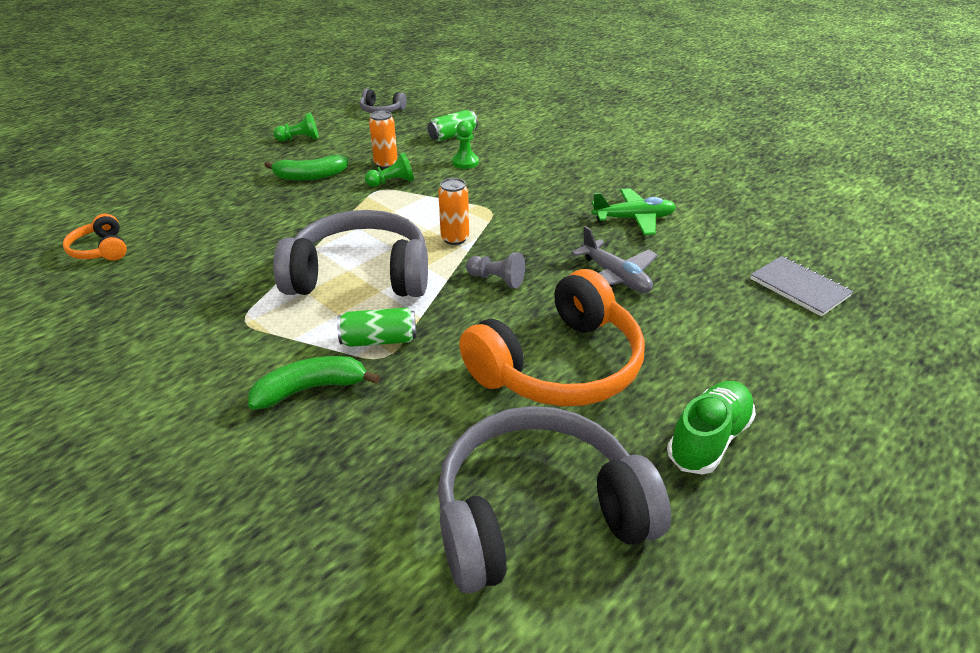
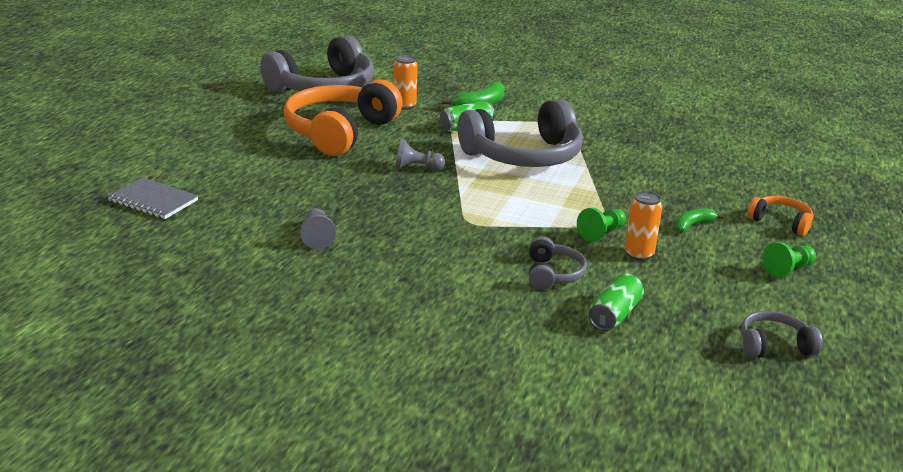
camera: 155 degrees right, 10 degrees down
(101, 249) = (738, 142): orange headphones -> orange headphones (780, 222)
(310, 176) = (693, 225): green banana -> green banana, size x0.63
(455, 238) = (478, 191): orange can -> orange can (404, 106)
(465, 162) = (552, 274): green pawn -> grey headphones
(615, 277) = (319, 184): grey plane -> none
(633, 219) = (317, 237): green plane -> grey pawn
(708, 439) = (238, 117): green shoe -> none

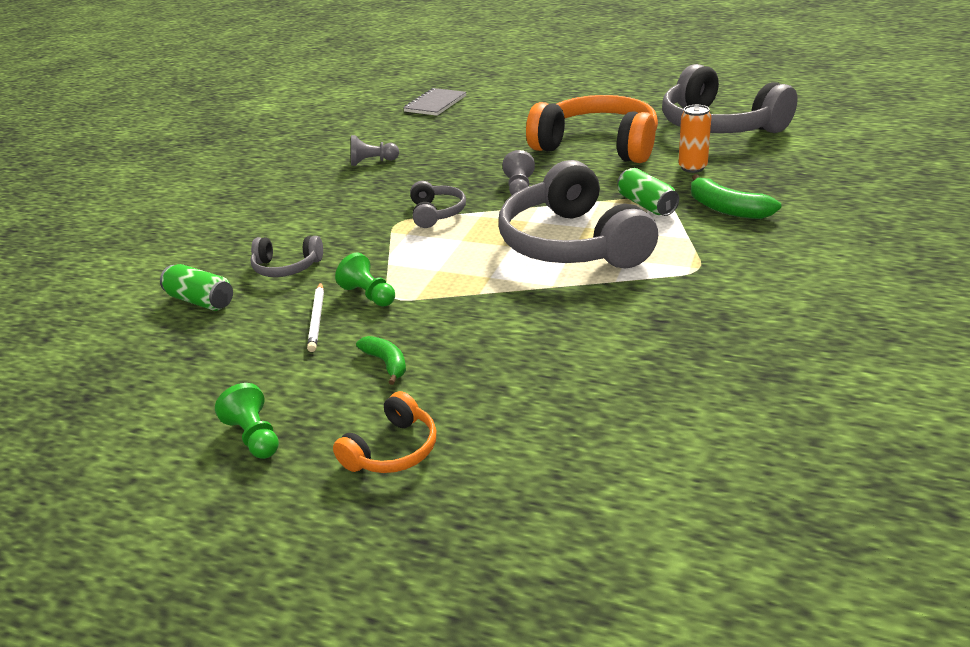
camera: 95 degrees right, 5 degrees up
(638, 254) = (317, 319): orange can -> white pencil
(774, 345) = (100, 401): grey headphones -> grey headphones (436, 213)

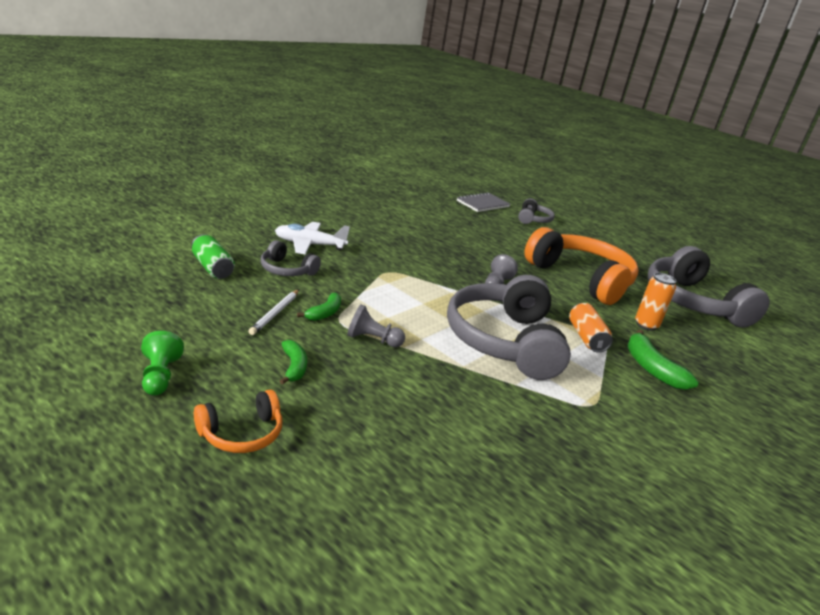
camera: 15 degrees right, 5 degrees down
(286, 229) = (309, 245): none -> white plane
(369, 295) = (324, 313): green pawn -> green banana
(372, 162) = (405, 225): grey pawn -> grey pawn (372, 340)
(436, 213) = (421, 277): grey headphones -> grey headphones (533, 219)
(646, 205) = (586, 337): green can -> orange can

